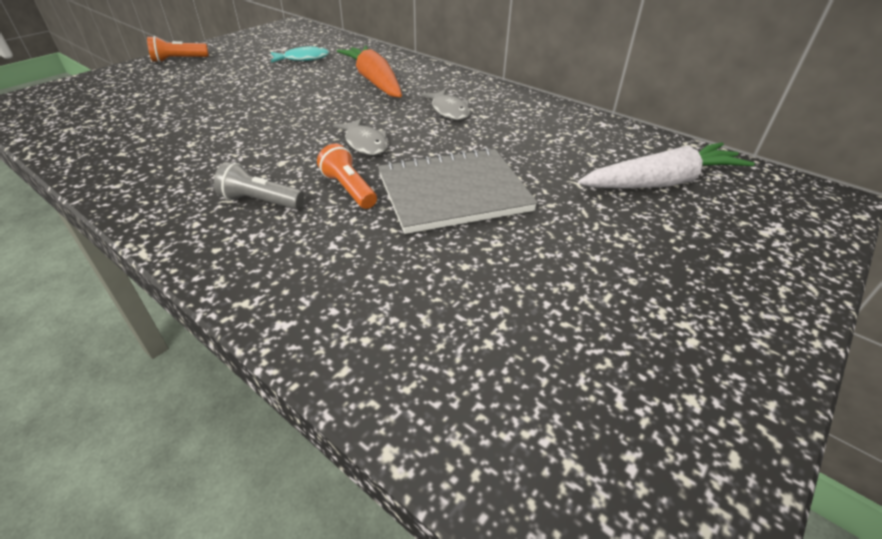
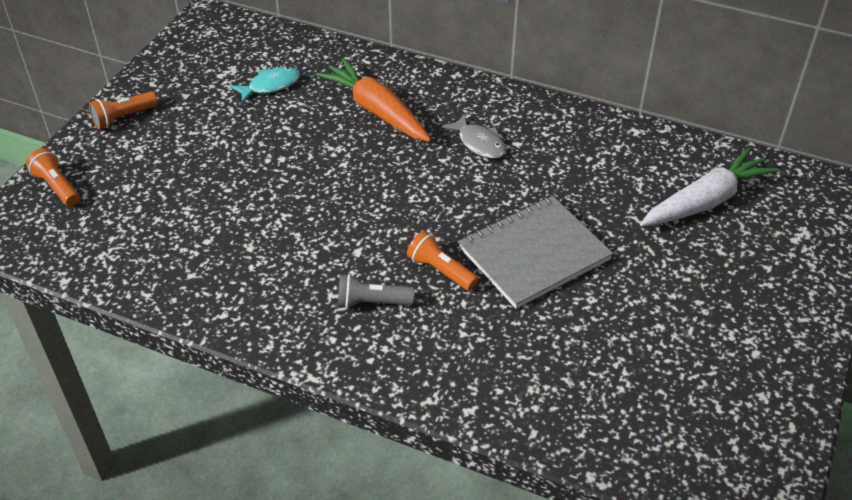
camera: 15 degrees left, 5 degrees up
(86, 86) = (57, 186): none -> orange flashlight
(365, 143) = (421, 209): grey fish -> none

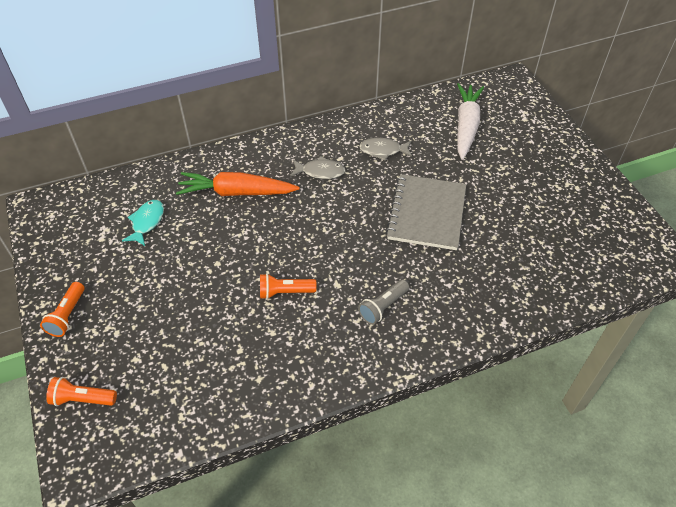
camera: 45 degrees left, 5 degrees up
(441, 270) = (394, 259): orange flashlight -> orange flashlight (285, 292)
(572, 165) = (383, 150): none -> grey fish

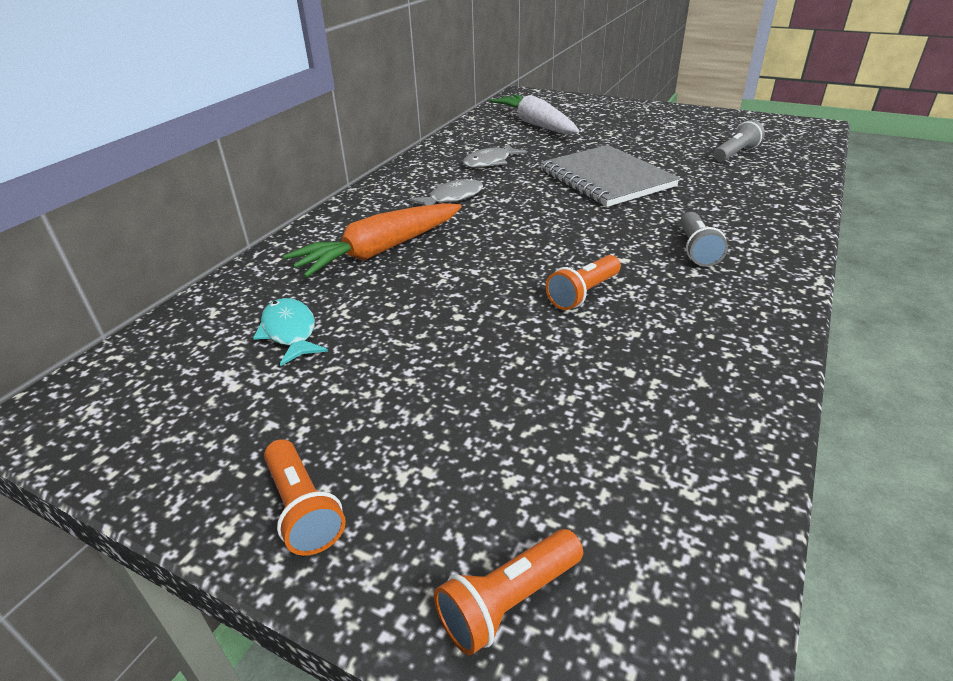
camera: 40 degrees left, 15 degrees down
(549, 247) = (735, 154): none -> grey flashlight

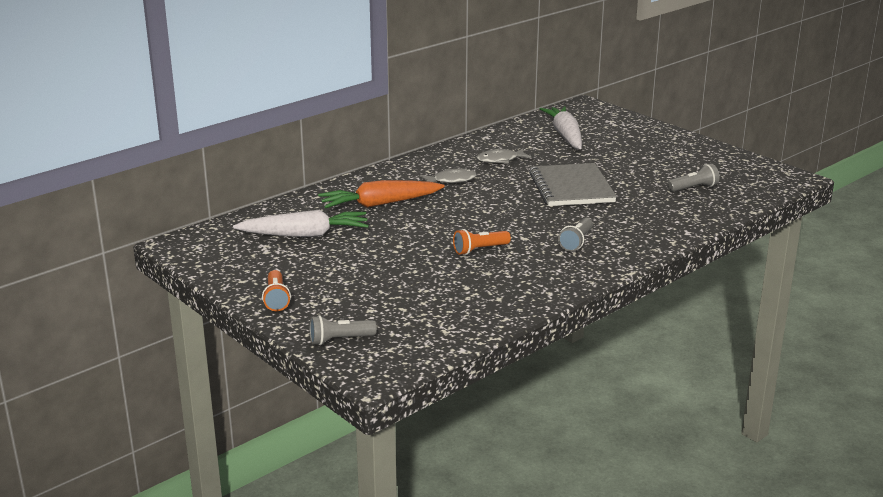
camera: 20 degrees right, 10 degrees down
(290, 332) = (305, 235): turquoise fish -> white carrot
(508, 601) = (340, 340): orange flashlight -> grey flashlight

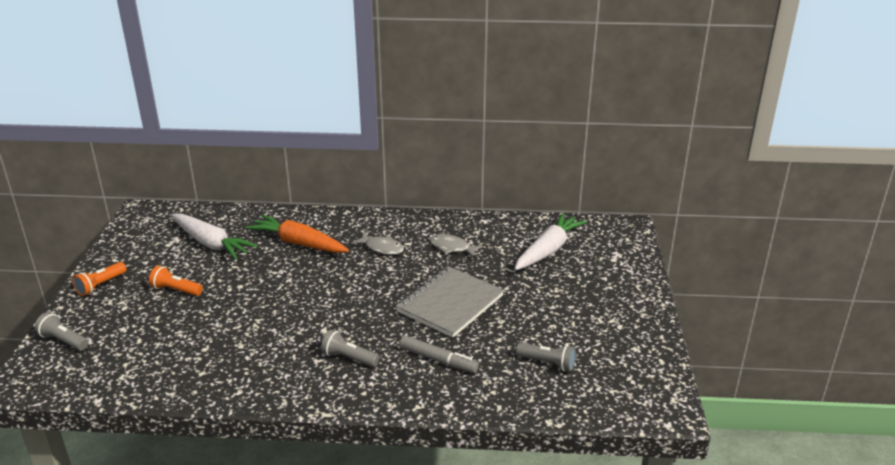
camera: 45 degrees right, 5 degrees up
(479, 250) = (276, 322): orange flashlight -> orange flashlight (176, 290)
(576, 242) = (349, 358): grey flashlight -> grey flashlight turned 45 degrees clockwise
(632, 216) = (438, 360): none -> grey marker

